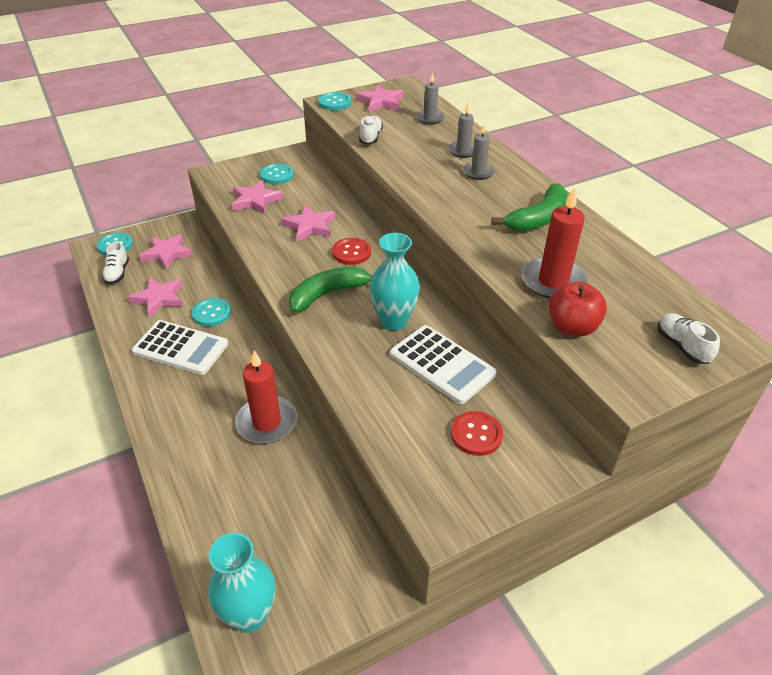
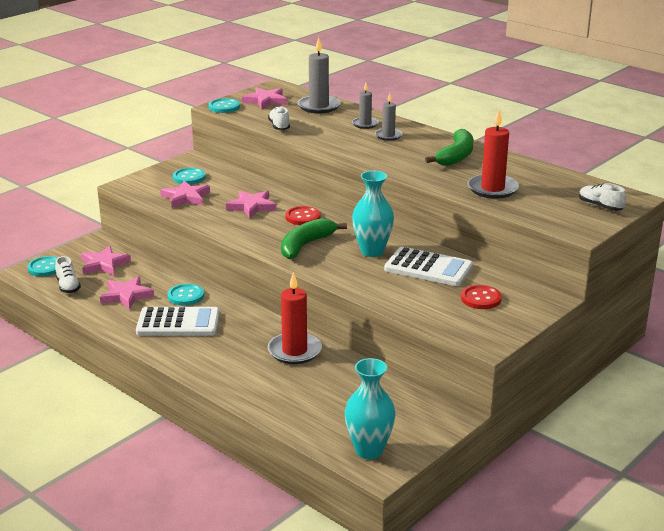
camera: 20 degrees left, 15 degrees down
(430, 118) = (319, 106): grey candle -> grey candle, size x1.67
(572, 327) = (522, 210): red apple -> none

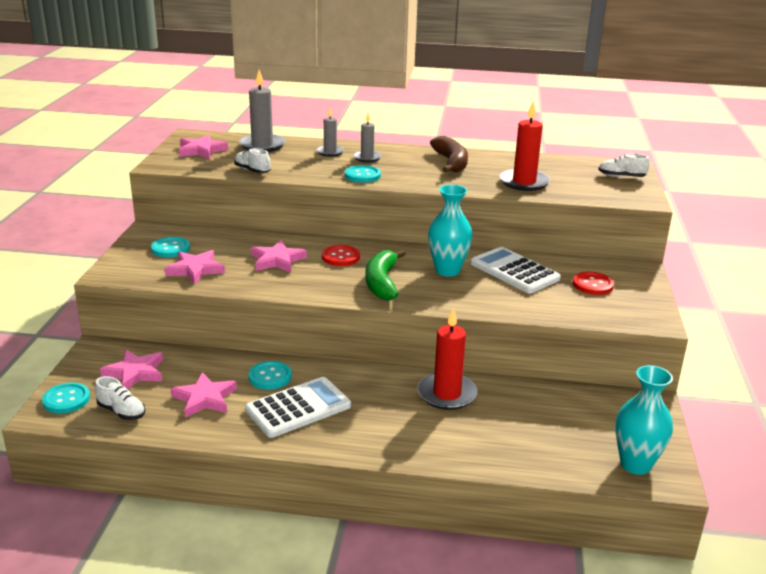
camera: 35 degrees left, 0 degrees up
(224, 107) = (166, 164): turquoise button -> turquoise button (362, 175)
(428, 268) = (514, 271): white calculator -> white calculator turned 120 degrees counterclockwise
(456, 156) = (451, 162): green banana -> brown banana

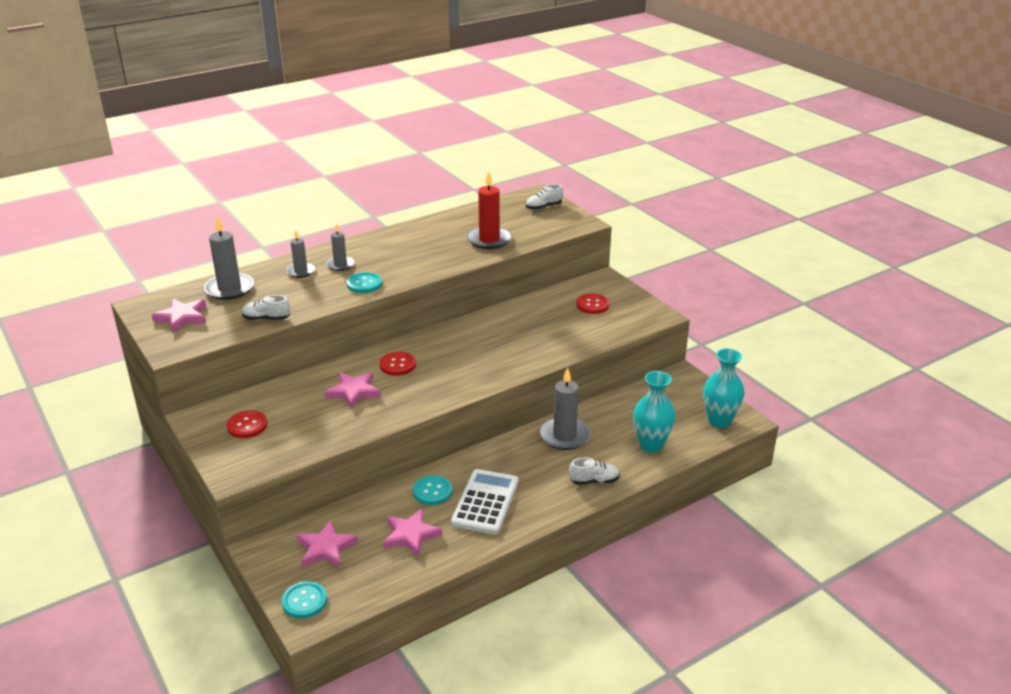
camera: 40 degrees left, 5 degrees up
(121, 411) = (364, 582): white shoe -> white shoe (594, 481)
(170, 248) = (247, 426): turquoise button -> red button
(195, 269) = (301, 433): pink star -> none
(382, 283) = (459, 372): green banana -> none
(447, 270) = (489, 339): turquoise vase -> turquoise vase (651, 445)
(447, 394) = (564, 436): red candle -> grey candle
(451, 162) = (411, 242): brown banana -> none
(514, 271) = (532, 318): white calculator -> none

